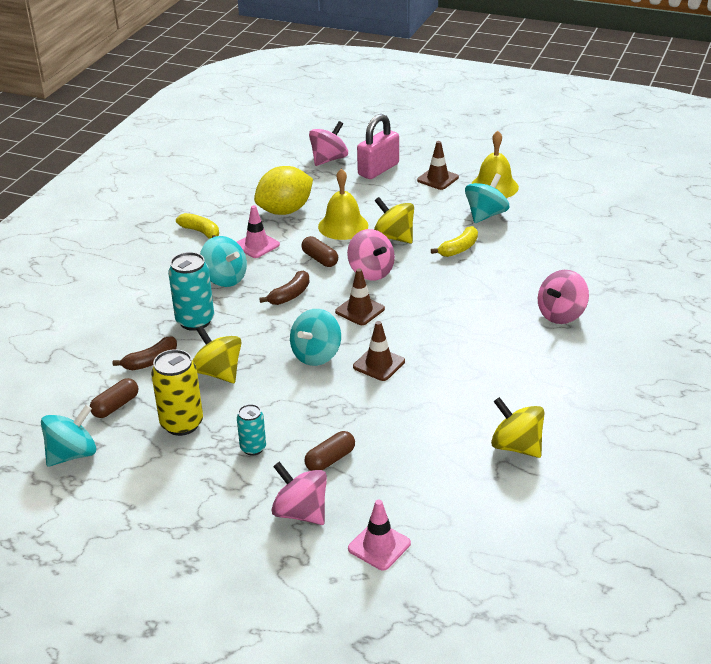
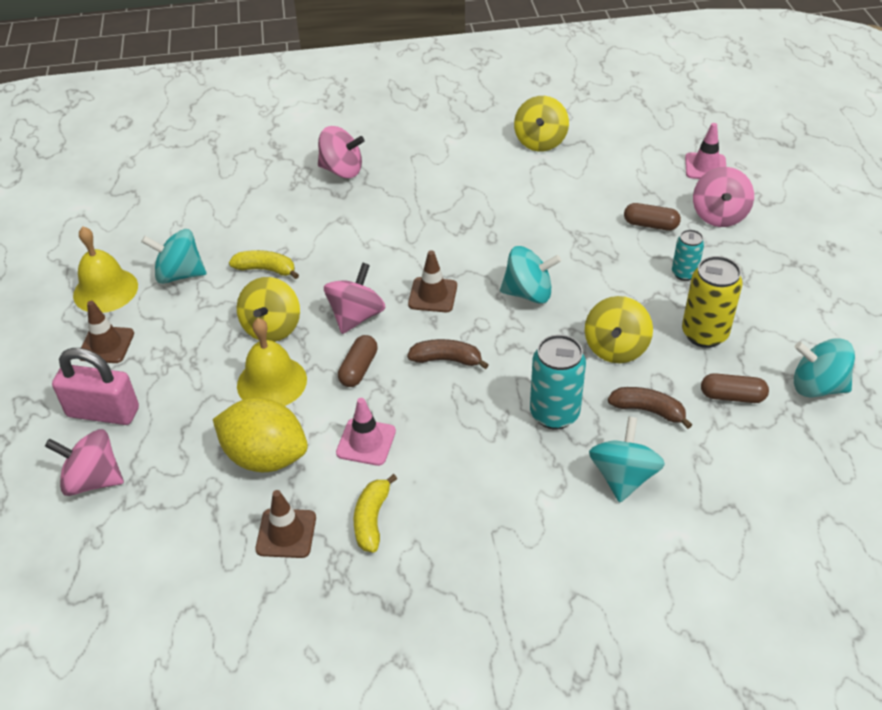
camera: 120 degrees left, 10 degrees up
(225, 278) = (457, 433): turquoise spinning top -> turquoise spinning top (623, 477)
(379, 364) = (506, 248): brown traffic cone -> brown traffic cone (286, 533)

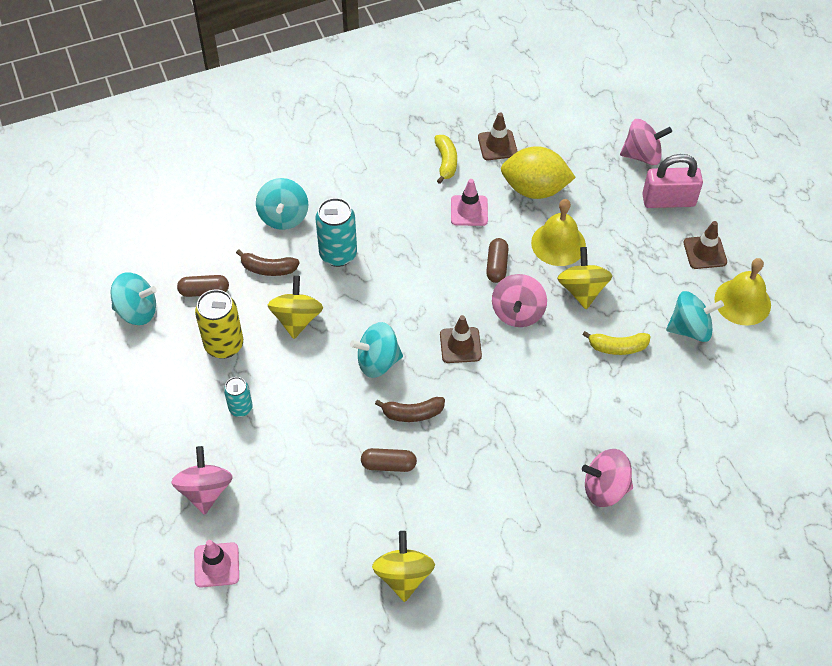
camera: 165 degrees right, 10 degrees up
(447, 360) = (430, 285): brown banana -> brown banana (412, 413)
(650, 225) = (273, 465): brown capsule -> brown capsule (388, 465)

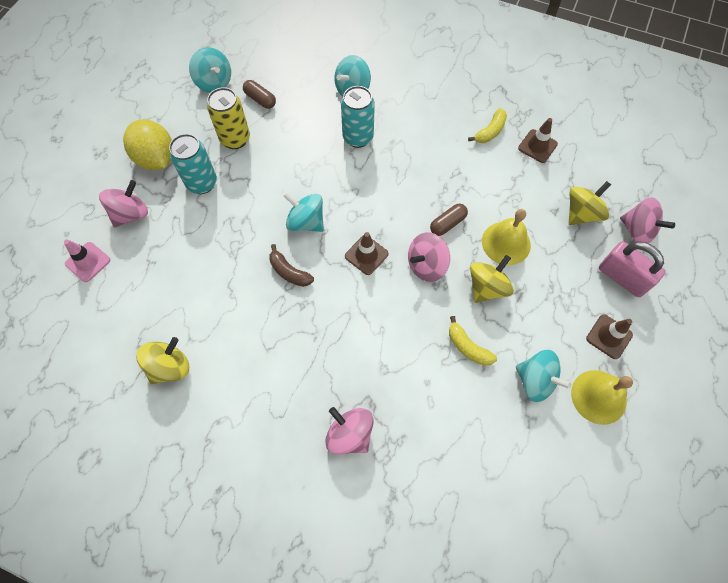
camera: 45 degrees right, 10 degrees up
(240, 408) = (202, 183): turquoise can -> turquoise can, size x1.70
(268, 269) = (309, 114): brown banana -> none
(297, 319) = (290, 157): yellow spinning top -> yellow spinning top (581, 213)
(388, 465) = (240, 291): brown capsule -> none
(469, 211) = (470, 174): pink traffic cone -> none
(534, 189) = (530, 194): yellow lemon -> yellow lemon (156, 159)

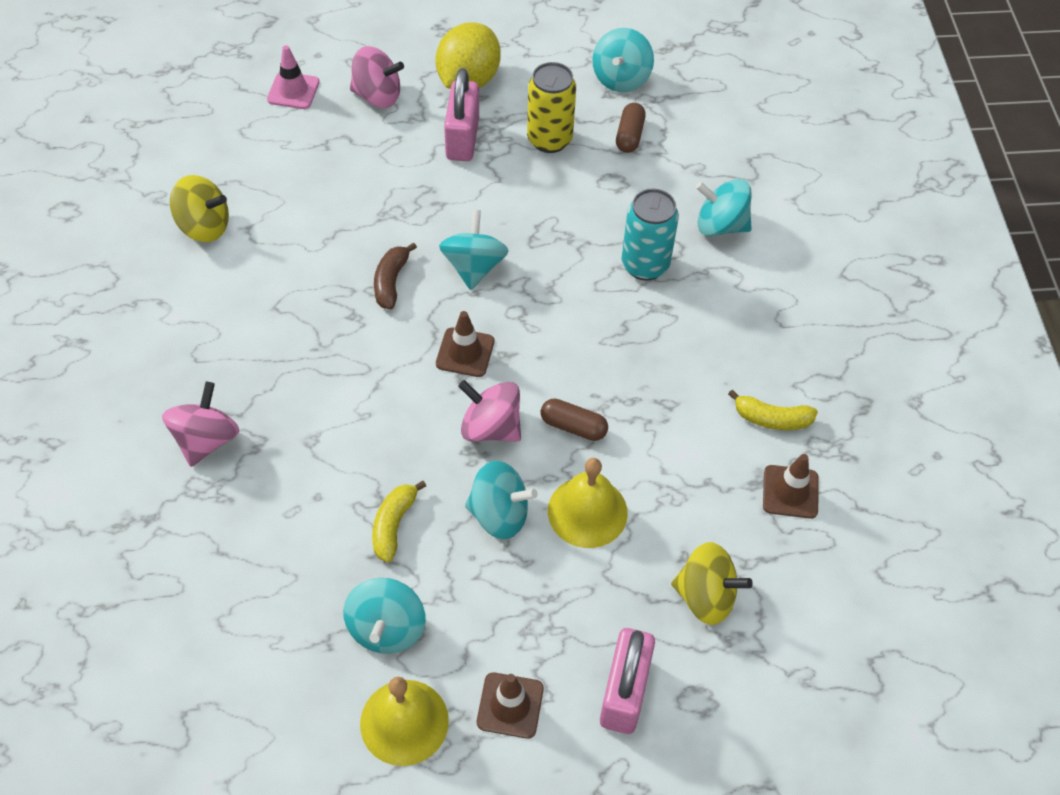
camera: 60 degrees right, 10 degrees down
(202, 183) = (462, 139): turquoise can -> pink padlock
(487, 287) = (499, 514): yellow spinning top -> turquoise spinning top
(637, 231) = (725, 688): pink spinning top -> none

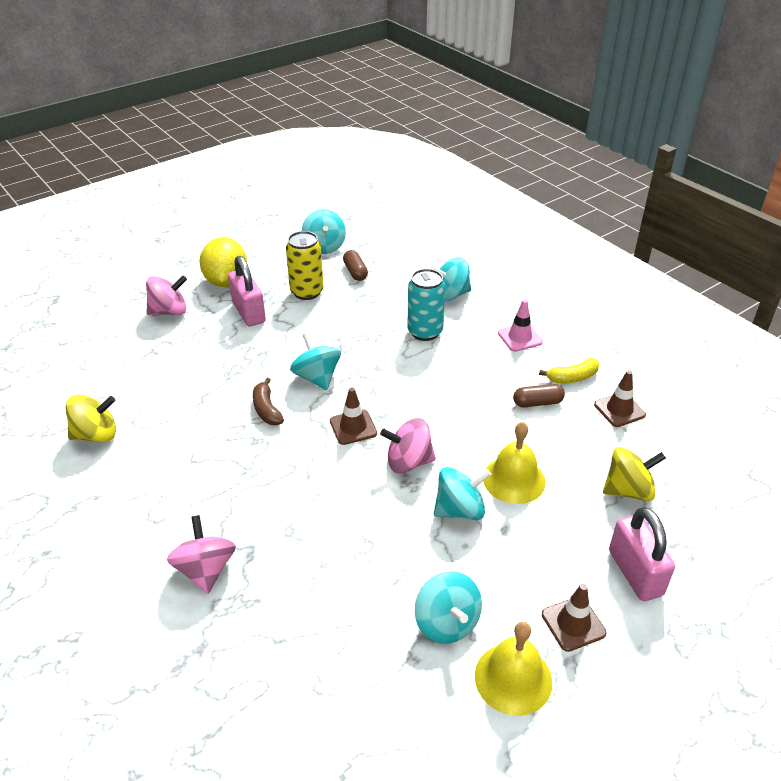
camera: 30 degrees left, 15 degrees down
(293, 91) = (104, 330): pink traffic cone -> pink traffic cone (520, 337)
(393, 525) = (394, 553): yellow banana -> none
(573, 426) = (461, 436): brown capsule -> brown capsule (537, 403)

